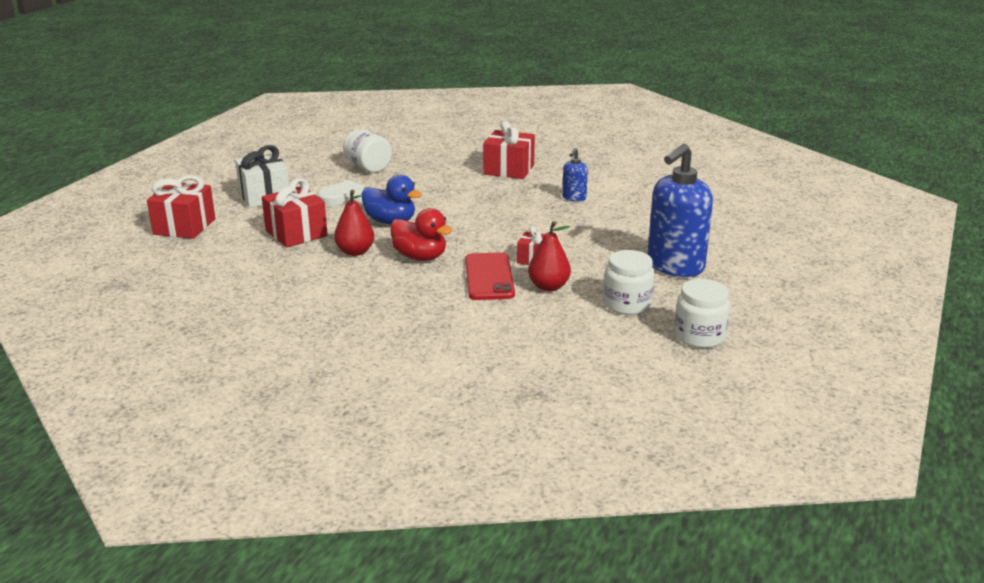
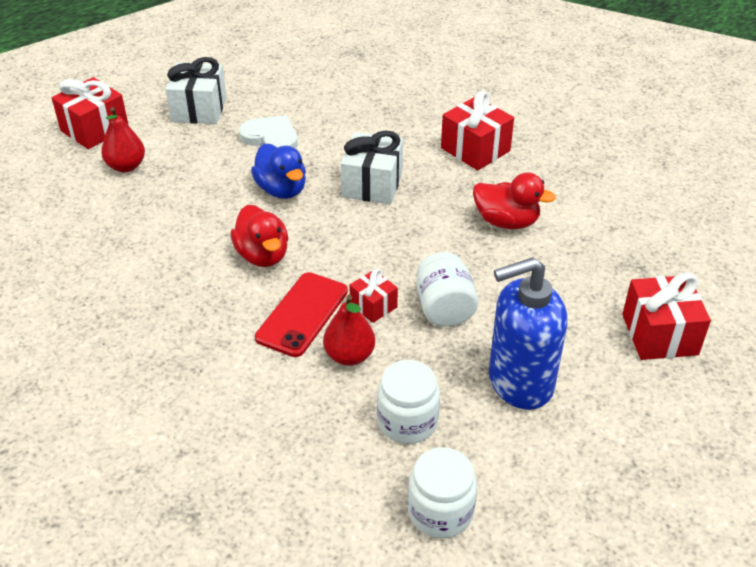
camera: 30 degrees right, 15 degrees up
(296, 233) = (180, 175): red gift -> red gift (659, 334)
(355, 252) = (209, 223): red pear -> red pear (126, 166)
(368, 167) = (332, 98): white jar -> white jar (444, 308)
(457, 203) = (372, 185): none -> white gift
(574, 198) = (506, 222): blue soap dispenser -> red duck

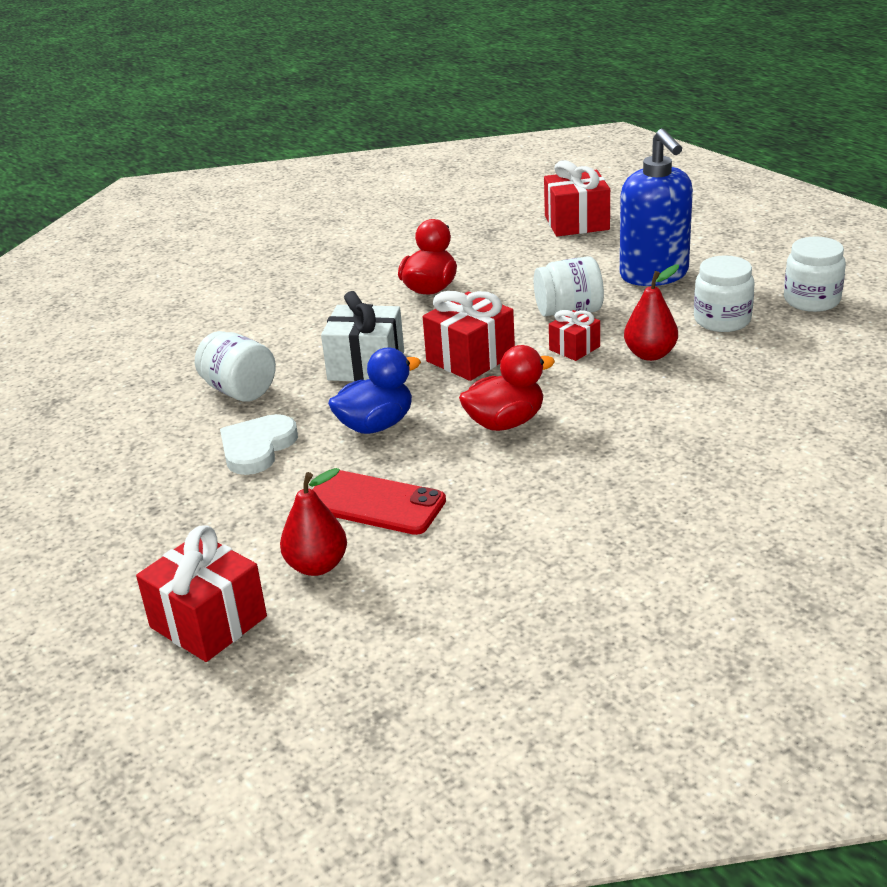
camera: 90 degrees left, 10 degrees down
(199, 109) = (170, 521): white gift -> none
(302, 314) = (598, 386): red phone -> red phone (374, 503)
(351, 126) = (239, 390): none -> white jar
(475, 149) = (300, 310): red gift -> red gift (470, 358)

